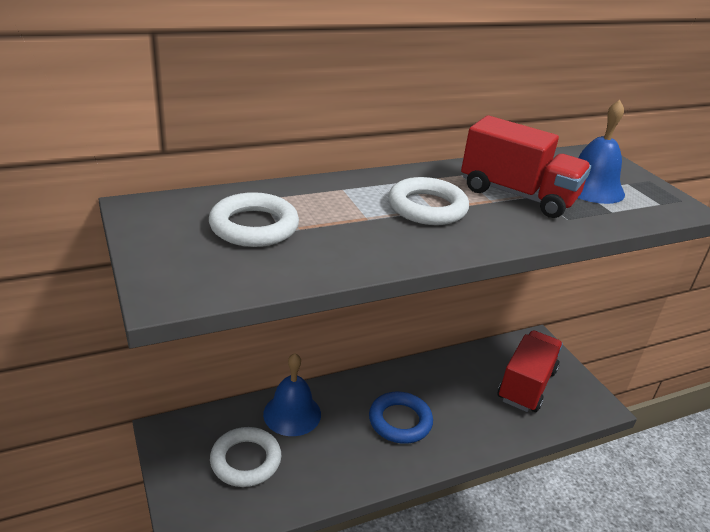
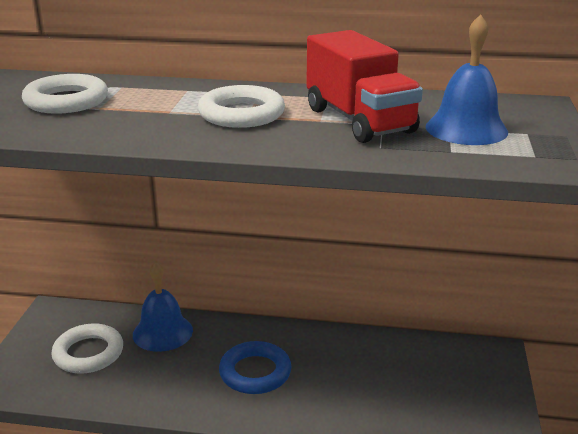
camera: 35 degrees right, 5 degrees down
(526, 385) = (433, 389): red truck -> none

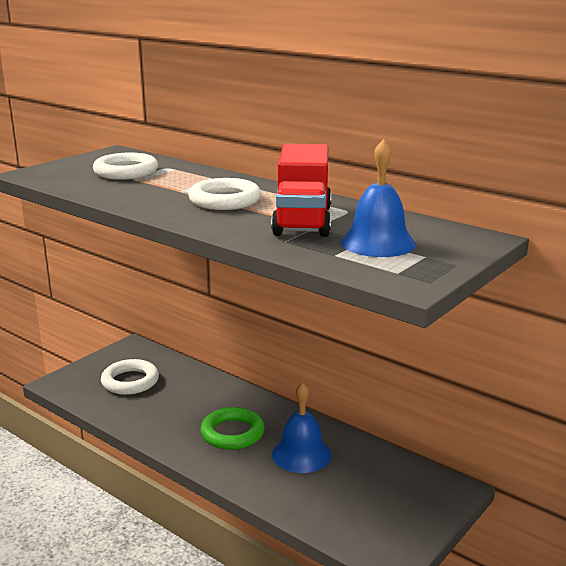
camera: 30 degrees right, 5 degrees down
(162, 332) = (193, 383): blue bell -> blue bell (301, 454)
(255, 372) = (232, 433): blue ring -> green ring

